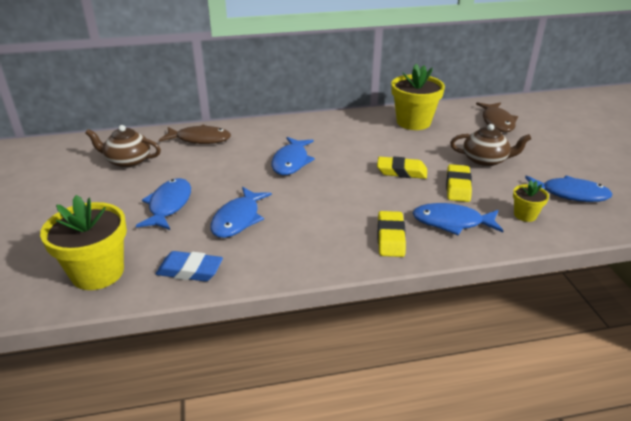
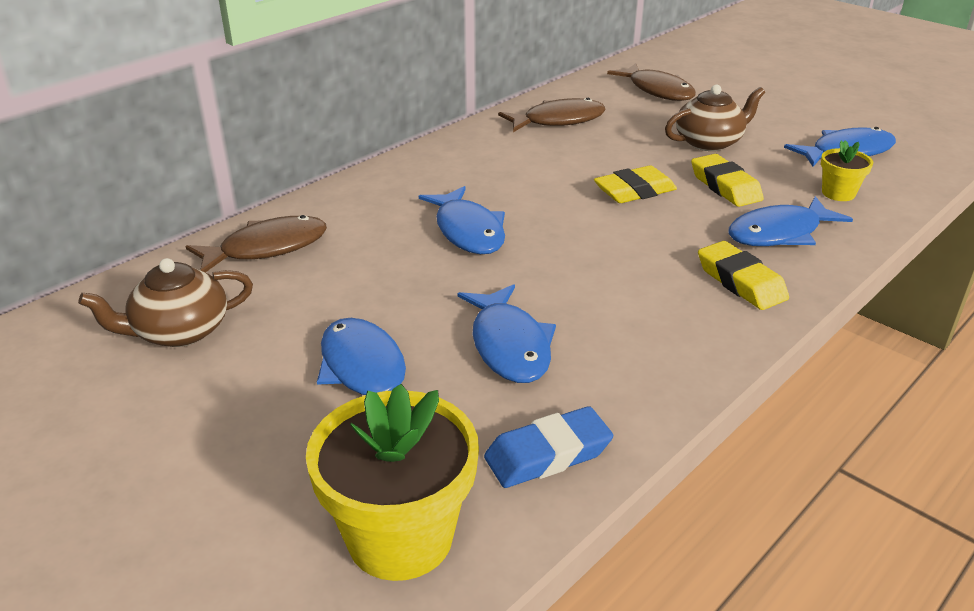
camera: 35 degrees left, 0 degrees up
(413, 122) = (558, 120): yellow flower pot -> brown fish

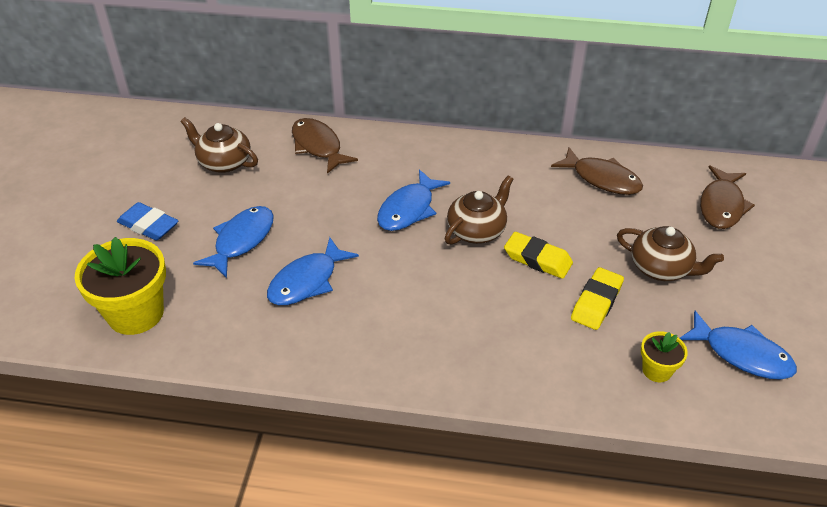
camera: 55 degrees right, 10 degrees up
(267, 248) = (318, 146): brown fish -> brown fish turned 150 degrees counterclockwise
(548, 455) = (226, 338): blue eraser -> blue eraser (148, 225)
(553, 205) = (477, 230): none -> brown teapot
(740, 282) = (466, 356): yellow eraser -> none
(779, 233) = (554, 355): blue fish -> none

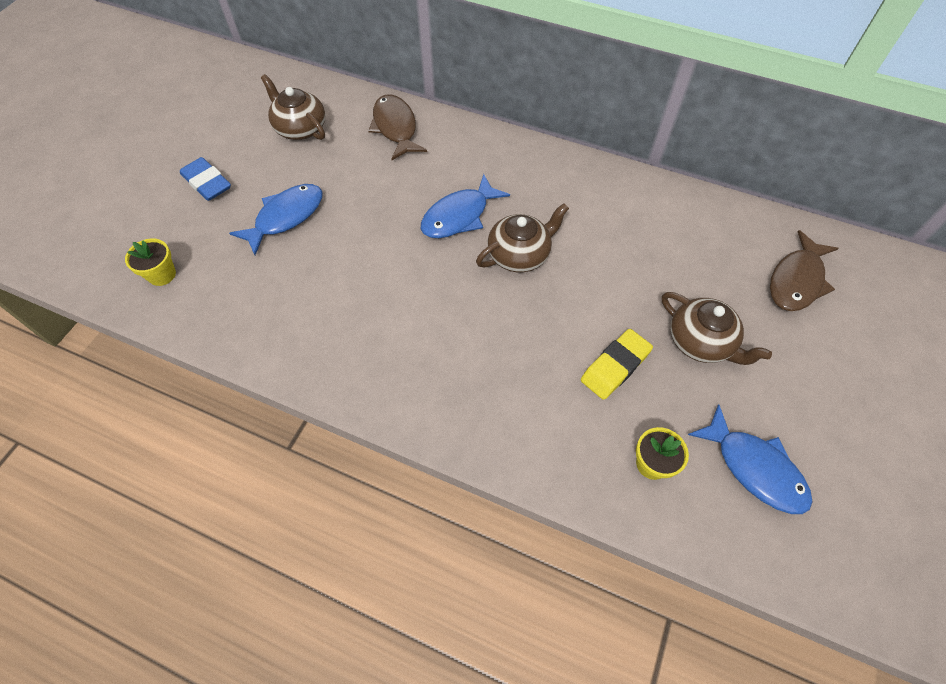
camera: 15 degrees right, 15 degrees up
(136, 313) = (162, 274): yellow flower pot -> yellow flower pot, size x0.50
(307, 281) = (331, 275): blue fish -> none
(537, 259) = (570, 302): yellow eraser -> none
(602, 179) = (674, 221): brown fish -> none

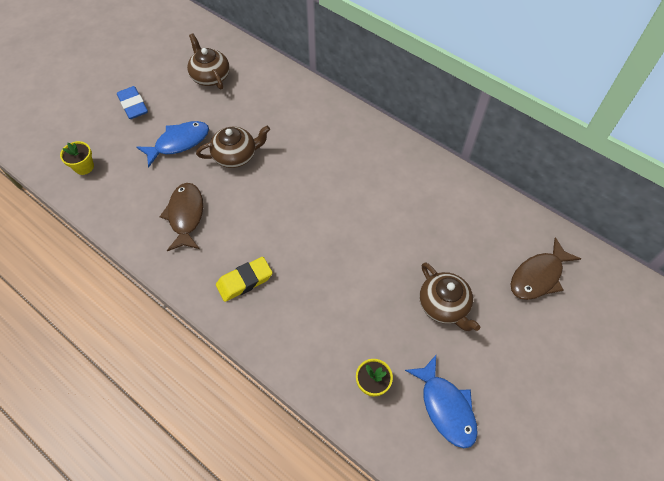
camera: 15 degrees right, 0 degrees up
(395, 128) = (278, 89): brown fish -> brown fish (185, 216)
(459, 216) = (301, 168): blue fish -> none
(519, 255) = (334, 208): brown teapot -> brown teapot (236, 155)
(615, 367) = (373, 308): yellow eraser -> yellow eraser (244, 281)

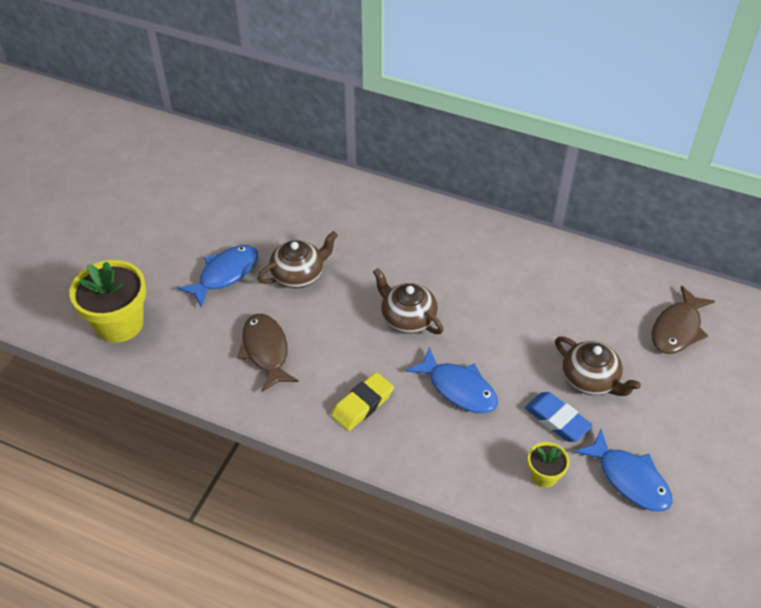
camera: 15 degrees left, 10 degrees down
(84, 167) = (119, 324): yellow flower pot -> yellow flower pot, size x2.00
(133, 105) = (152, 244): blue eraser -> blue eraser (557, 420)
(210, 76) = (233, 194): brown teapot -> brown teapot (407, 318)
(328, 286) = (458, 388): none -> blue fish

